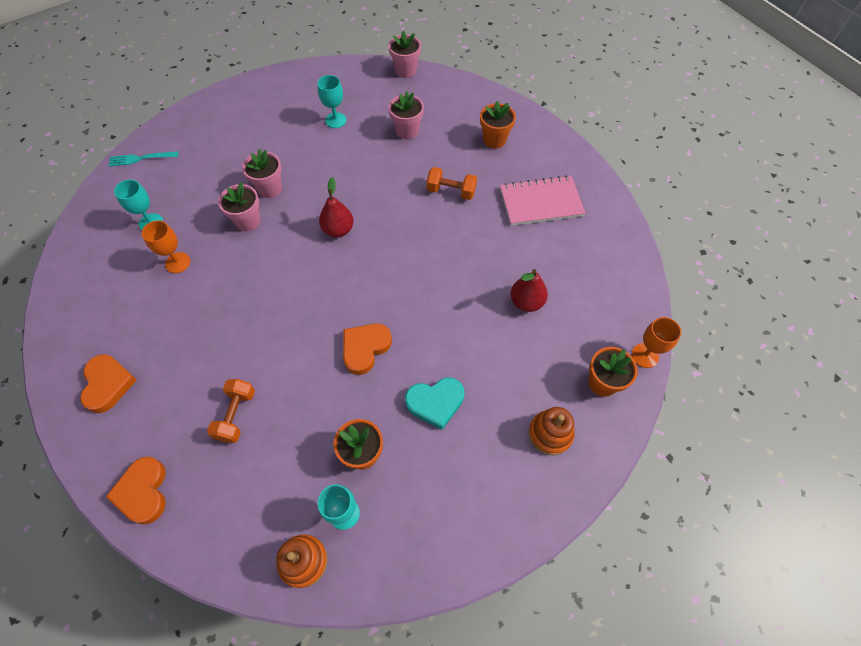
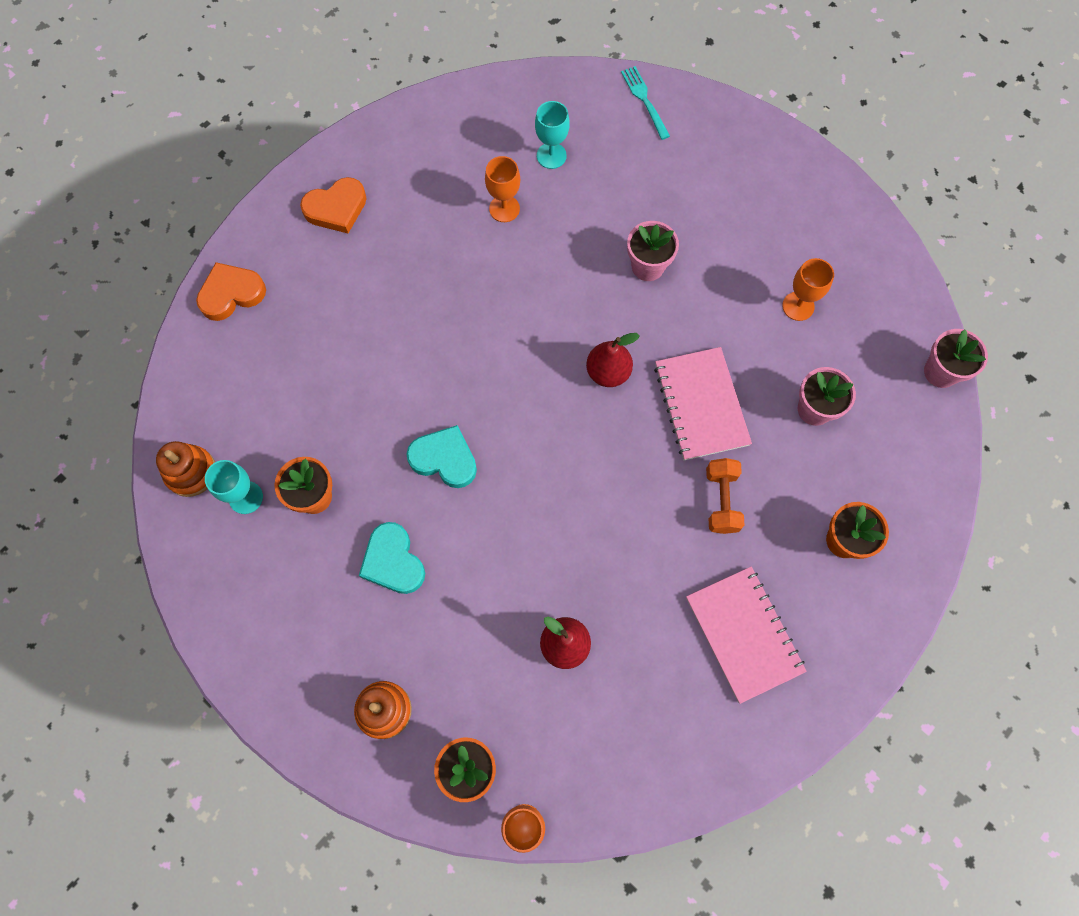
camera: 75 degrees right, 10 degrees up
(236, 415) = (330, 348): orange dumbbell -> none
(248, 221) = (588, 261): pink flower pot -> none
(335, 120) = (798, 306): turquoise goblet -> orange goblet
(365, 348) = (444, 459): orange heart -> turquoise heart
(382, 185) = (701, 405): none -> pink notebook

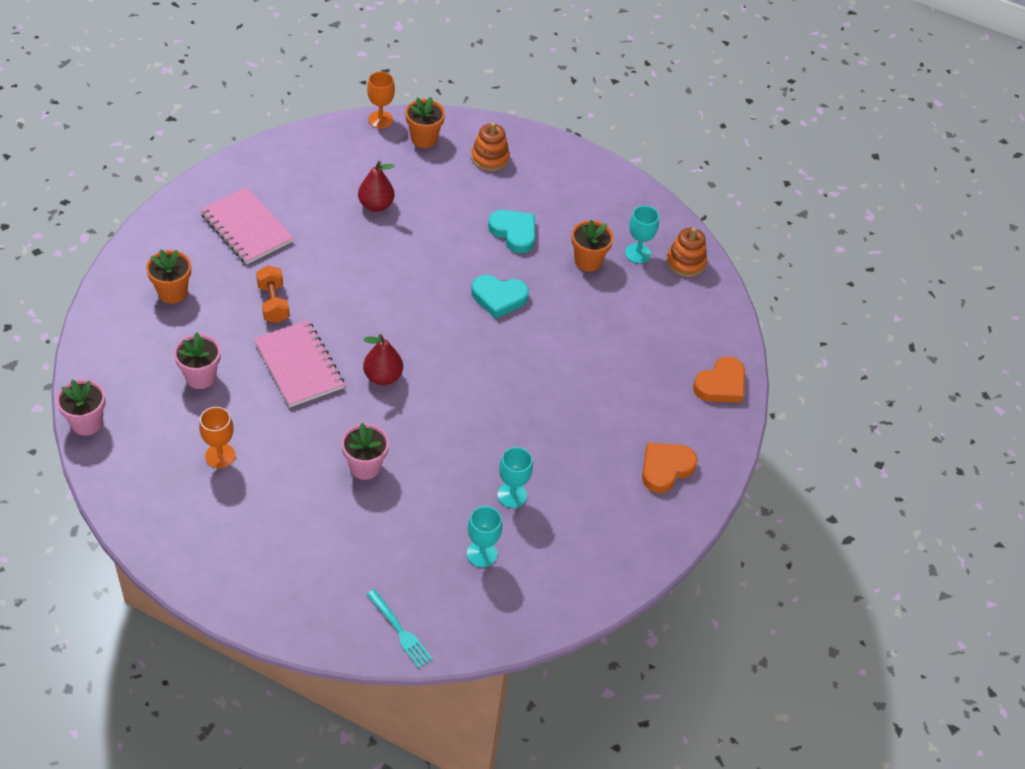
camera: 160 degrees right, 20 degrees down
(504, 208) = (512, 495): orange goblet -> turquoise goblet

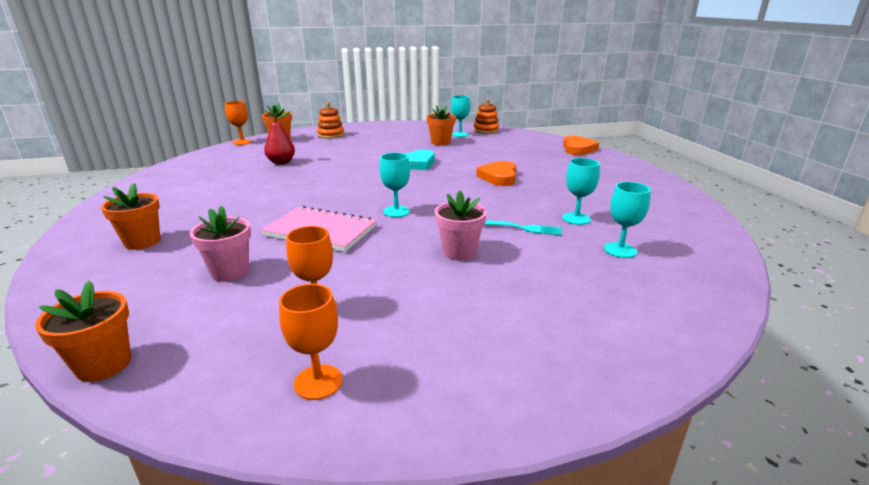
camera: 35 degrees left, 25 degrees down
(87, 423) = (104, 365): pink flower pot -> orange flower pot
(171, 515) = (318, 382): none -> orange goblet
(246, 228) = (186, 196): pink notebook -> none
(273, 303) = (255, 215): orange dumbbell -> none
(383, 377) = (396, 211): red pear -> turquoise goblet
(400, 631) = (672, 324): turquoise fork -> turquoise fork (521, 228)
(514, 233) = (385, 147): turquoise heart -> none
(665, 468) = (620, 177): orange heart -> orange heart (499, 177)

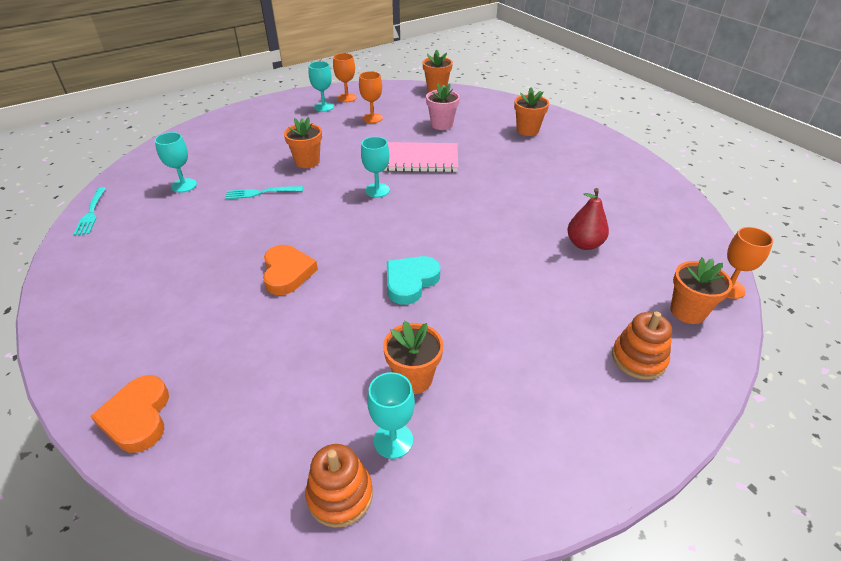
camera: 160 degrees right, 15 degrees up
(459, 252) = (307, 162): pink flower pot -> orange flower pot
(576, 218) = (208, 214): turquoise goblet -> turquoise goblet (324, 107)
(714, 239) = (91, 213): none -> turquoise fork

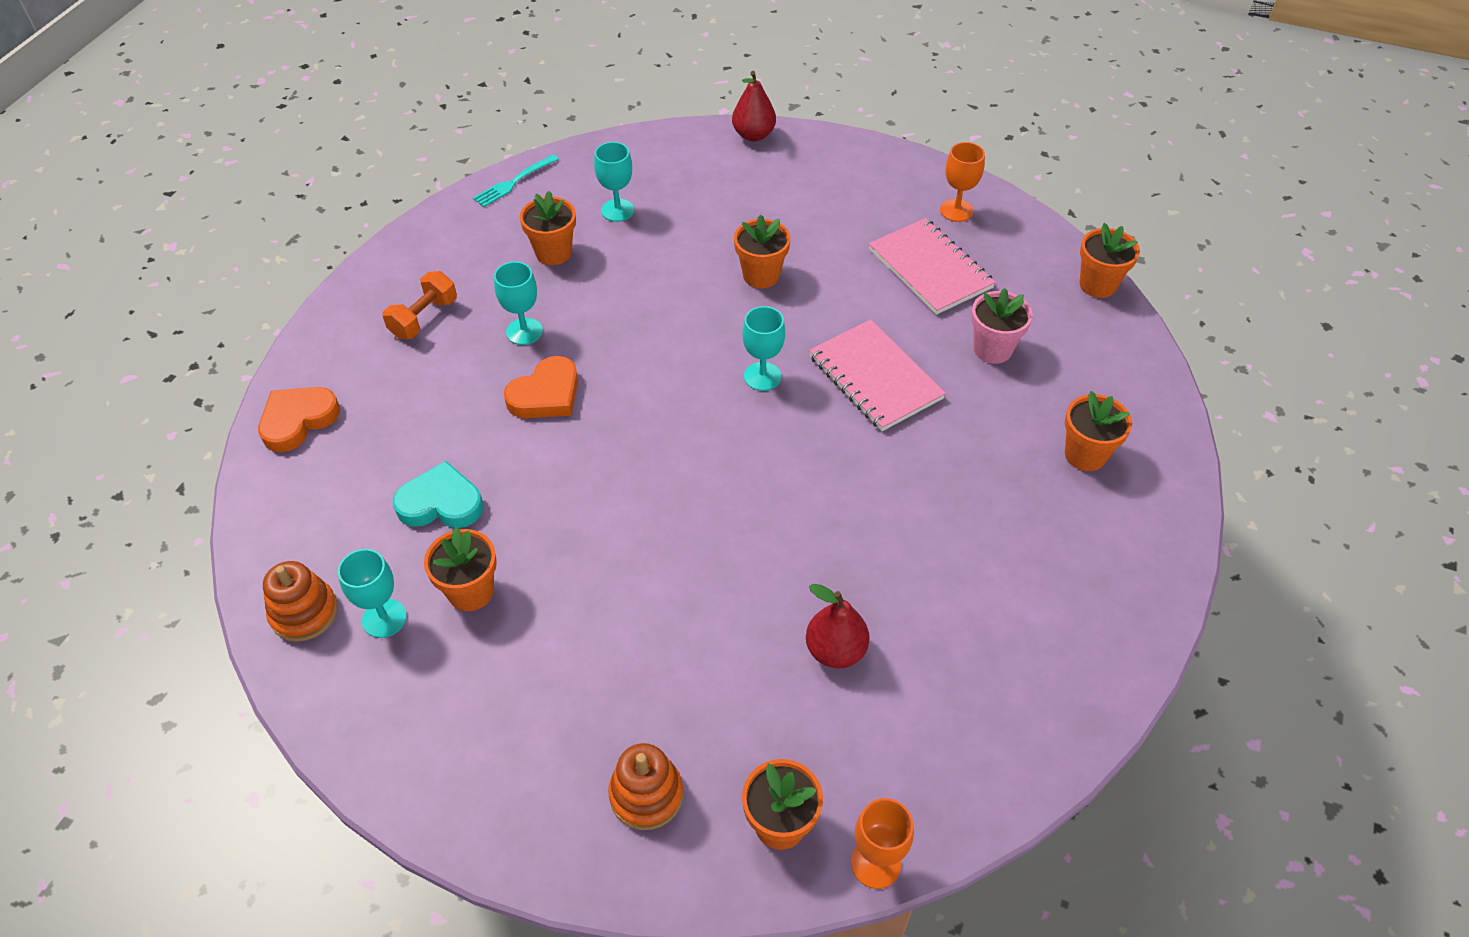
camera: 55 degrees right, 10 degrees up
(141, 302) = (424, 318): none -> orange dumbbell
(177, 222) = (553, 253): none -> orange flower pot
(207, 123) = (753, 135): none -> red pear
(261, 193) = (662, 279): turquoise fork -> none
(324, 107) = (906, 205): turquoise goblet -> turquoise goblet (524, 331)
(372, 118) = (930, 269): orange goblet -> pink notebook
(410, 282) = (614, 508): turquoise heart -> turquoise heart (441, 503)

